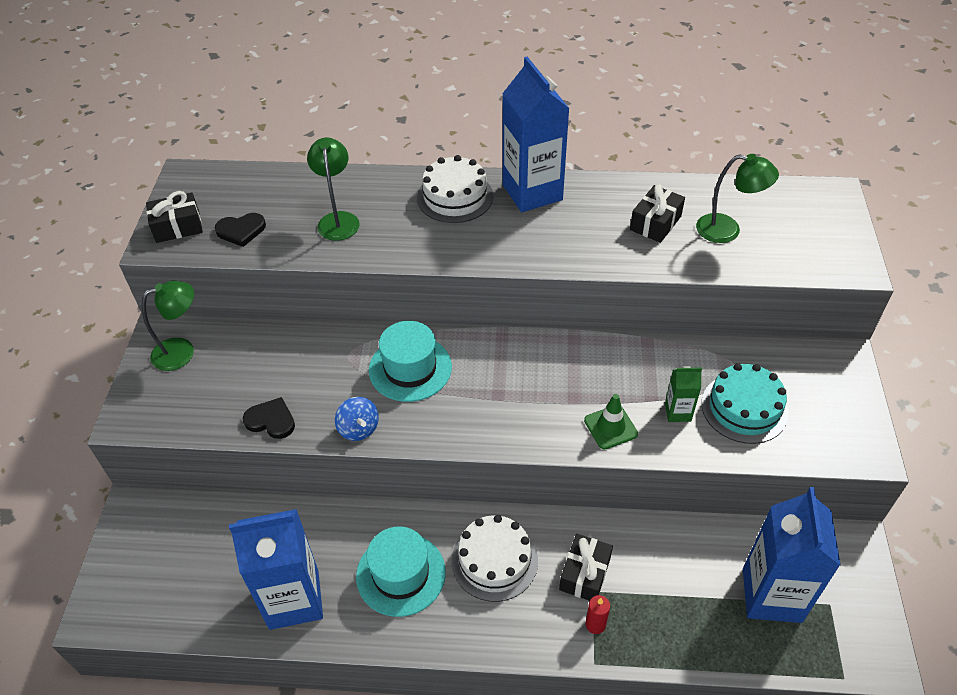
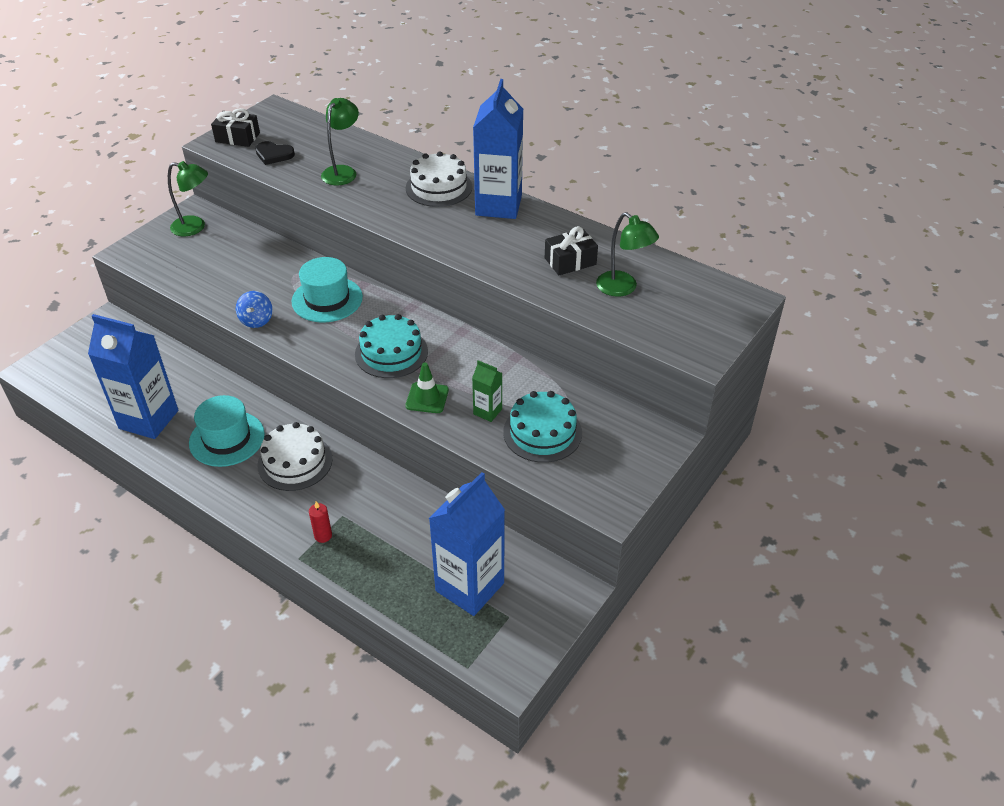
camera: 30 degrees right, 5 degrees down
(271, 420) = (208, 291): black heart -> none
(530, 396) = (391, 353): none -> turquoise cake
(584, 574) = (347, 502): black gift -> none

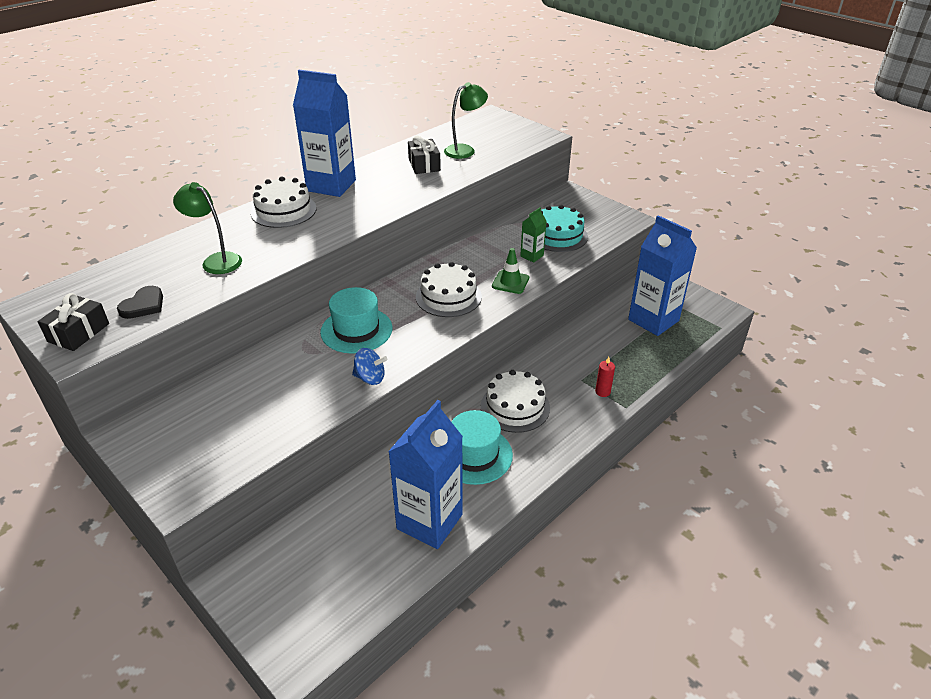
camera: 80 degrees left, 5 degrees down
(195, 227) = (163, 430): green lamp -> none
(391, 353) = (448, 296): turquoise cake -> white cake

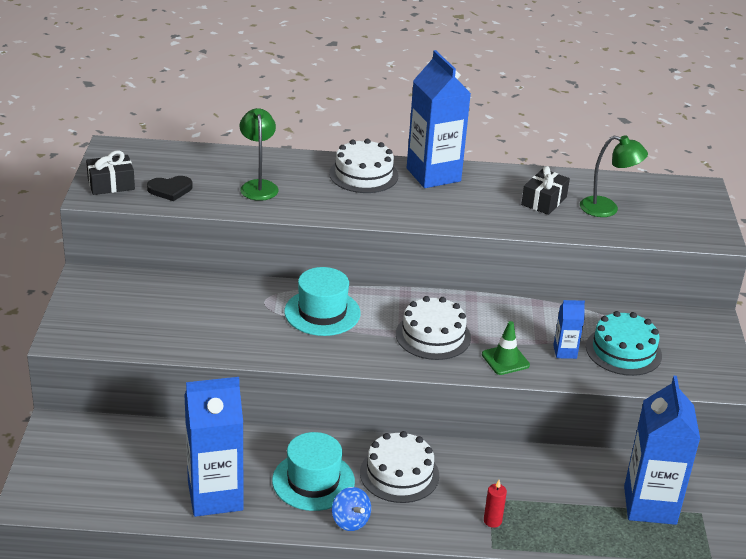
camera: 45 degrees right, 5 degrees down
(370, 378) = (278, 353): blue spinning top -> blue spinning top (350, 521)
(532, 256) = (565, 352): green carton -> blue carton

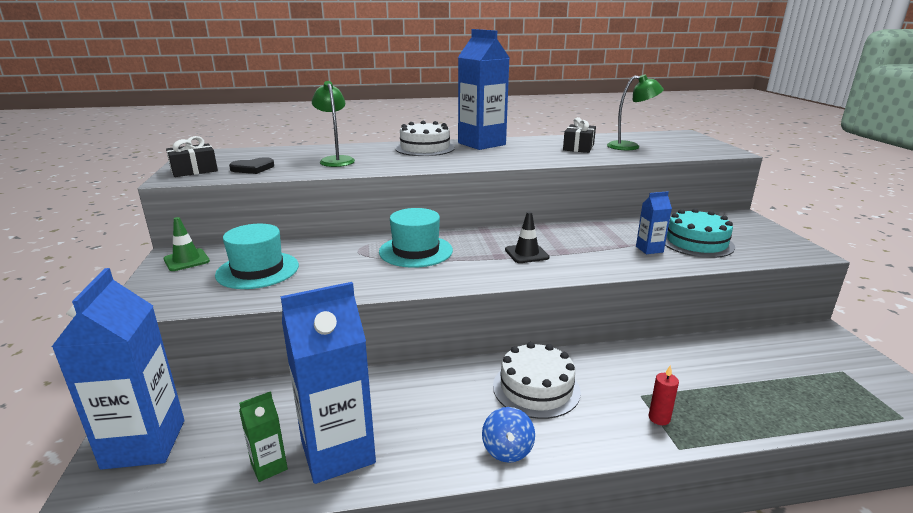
camera: 10 degrees left, 10 degrees down
(161, 497) = (269, 466): none -> green carton
(313, 481) = (448, 412): turquoise hat -> turquoise hat (257, 270)
(350, 521) = (507, 450): blue spinning top -> blue spinning top turned 45 degrees clockwise
(433, 336) = (526, 254): white cake -> black traffic cone
(505, 360) = (603, 261): green traffic cone -> green traffic cone (186, 260)
(650, 505) = (792, 373): blue carton -> blue carton (144, 444)

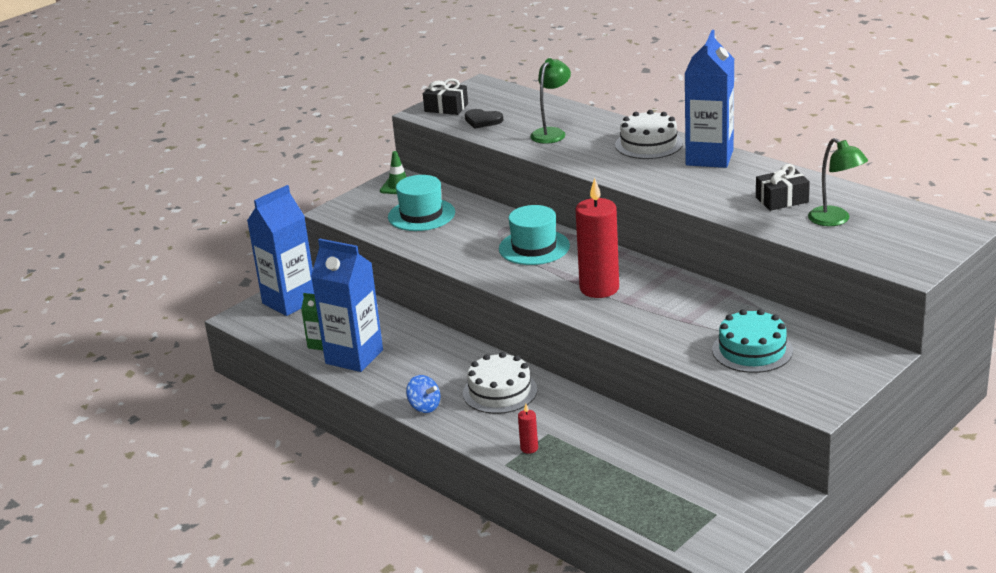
camera: 55 degrees right, 5 degrees up
(507, 450) = (424, 407): blue spinning top -> blue spinning top turned 105 degrees counterclockwise
(526, 254) = (599, 288): black traffic cone -> red candle
(649, 249) = (696, 334): blue carton -> none

